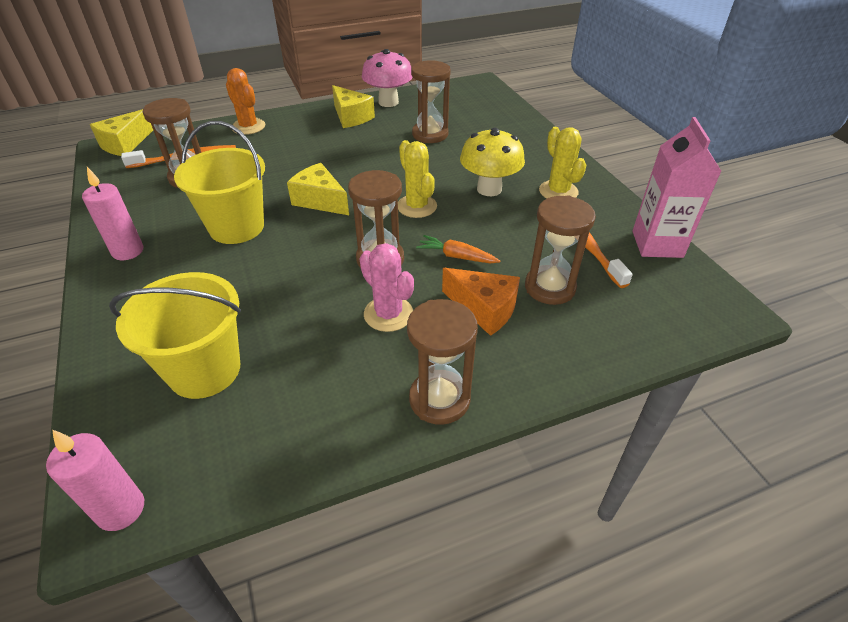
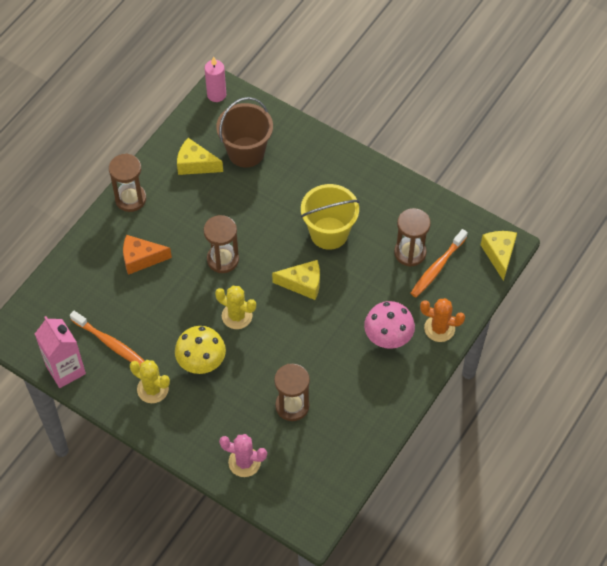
camera: 145 degrees right, 15 degrees up
(128, 251) = (367, 182): pink candle -> none
(204, 370) = (246, 152): yellow bucket -> brown bucket
(351, 117) = (375, 391): yellow cheese -> yellow cheese (195, 164)
(388, 102) = (366, 435): pink mushroom -> pink mushroom (388, 338)
(388, 314) = (188, 227): pink cactus -> pink cactus (244, 462)
(457, 256) = (181, 287): orange carrot -> none
(549, 287) = (114, 294): brown hourglass -> none

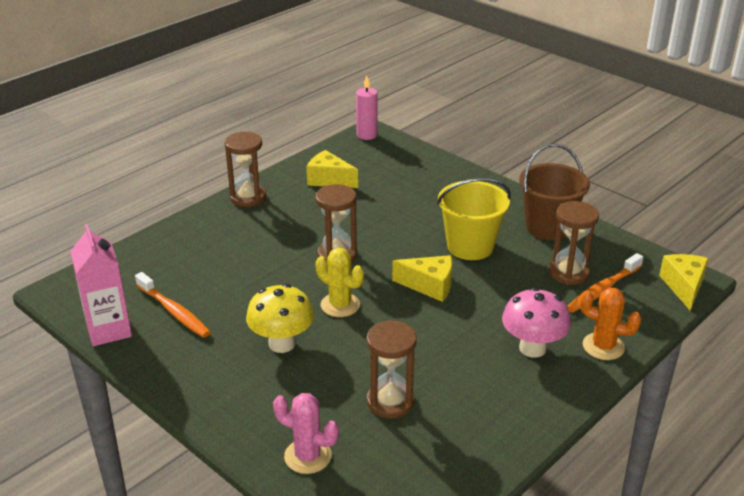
camera: 10 degrees right, 25 degrees down
(141, 259) = (241, 244): orange cheese -> none
(152, 389) = (210, 362): yellow cactus -> none
(246, 152) = (387, 176): brown bucket -> brown bucket (548, 227)

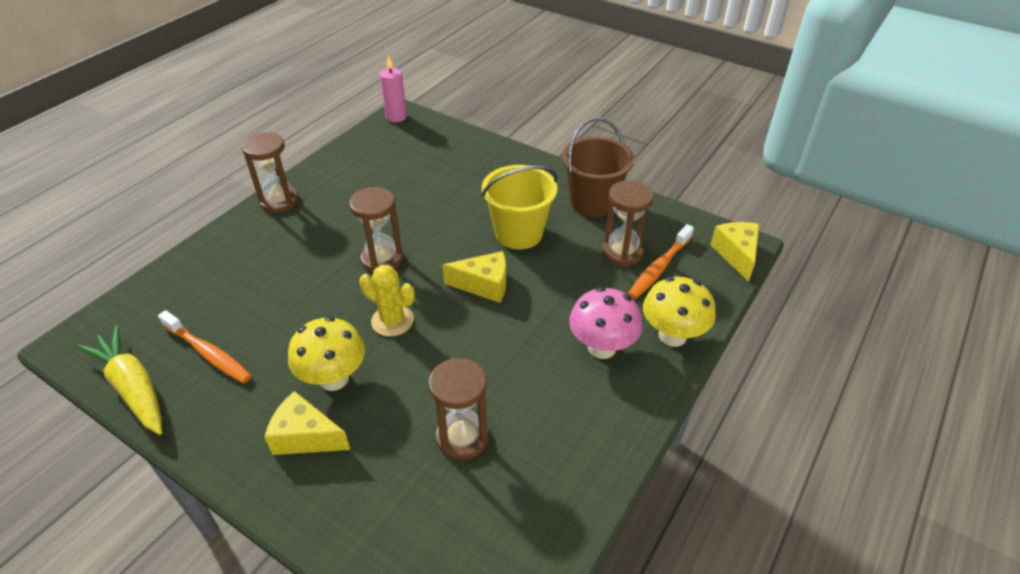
camera: 10 degrees left, 10 degrees up
(109, 330) = (133, 387): pink carton -> yellow carrot
(308, 456) = (379, 526): pink cactus -> none
(329, 180) = (363, 171): yellow cheese -> yellow cheese (306, 436)
(603, 346) = (672, 336): orange cactus -> yellow mushroom

